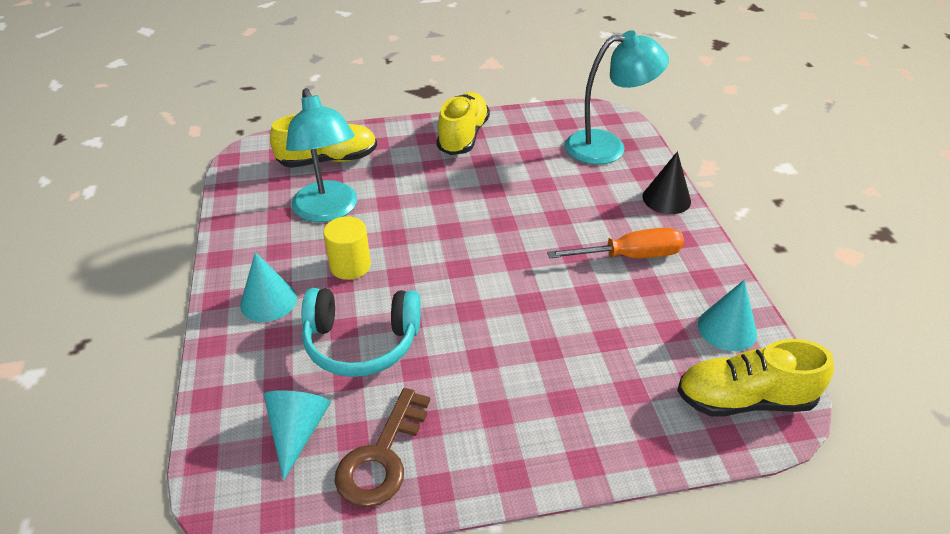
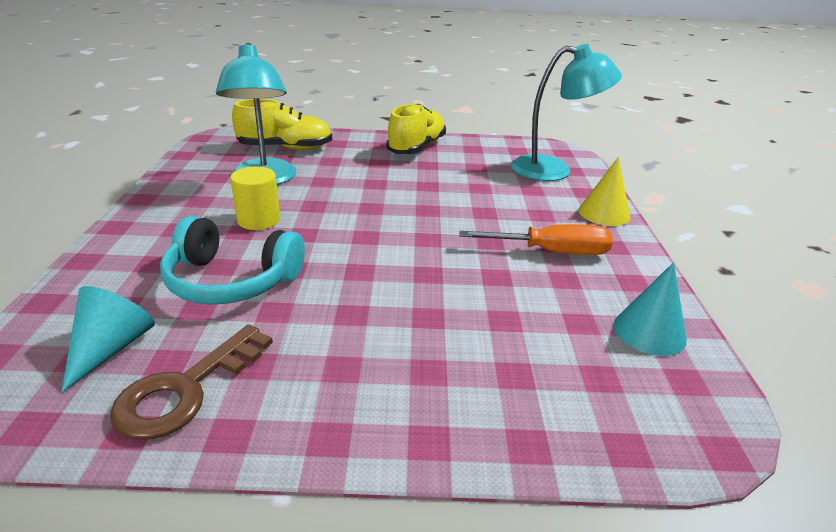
camera: 10 degrees right, 10 degrees down
(268, 301) = (163, 235): turquoise cone -> none
(666, 199) = (604, 213): black cone -> yellow cone
(744, 399) = (659, 408): yellow shoe -> none

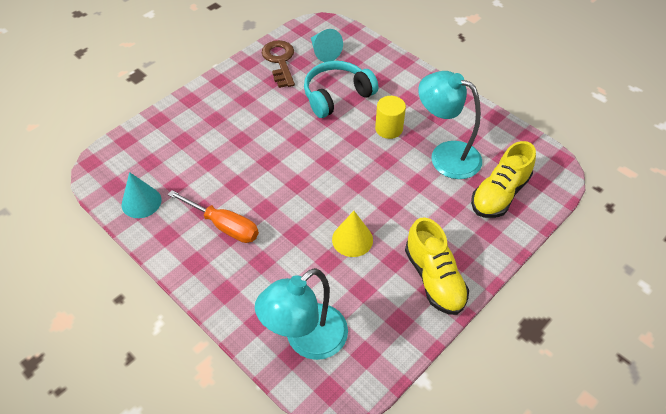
camera: 135 degrees right, 20 degrees up
(552, 252) = (225, 226): orange screwdriver -> orange screwdriver turned 105 degrees counterclockwise
(604, 213) = (224, 299): yellow cone -> yellow cone (352, 239)

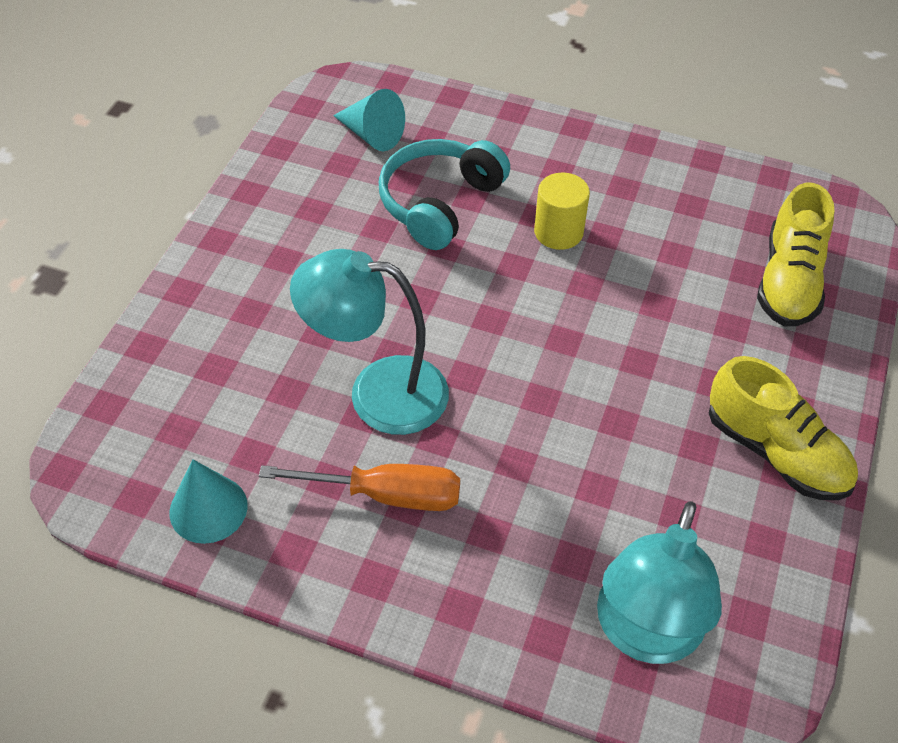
camera: 25 degrees left, 0 degrees up
(280, 61) = (304, 172): brown key -> none
(352, 239) = (613, 437): yellow cone -> none
(445, 155) = (672, 246): turquoise lamp -> turquoise lamp (378, 392)

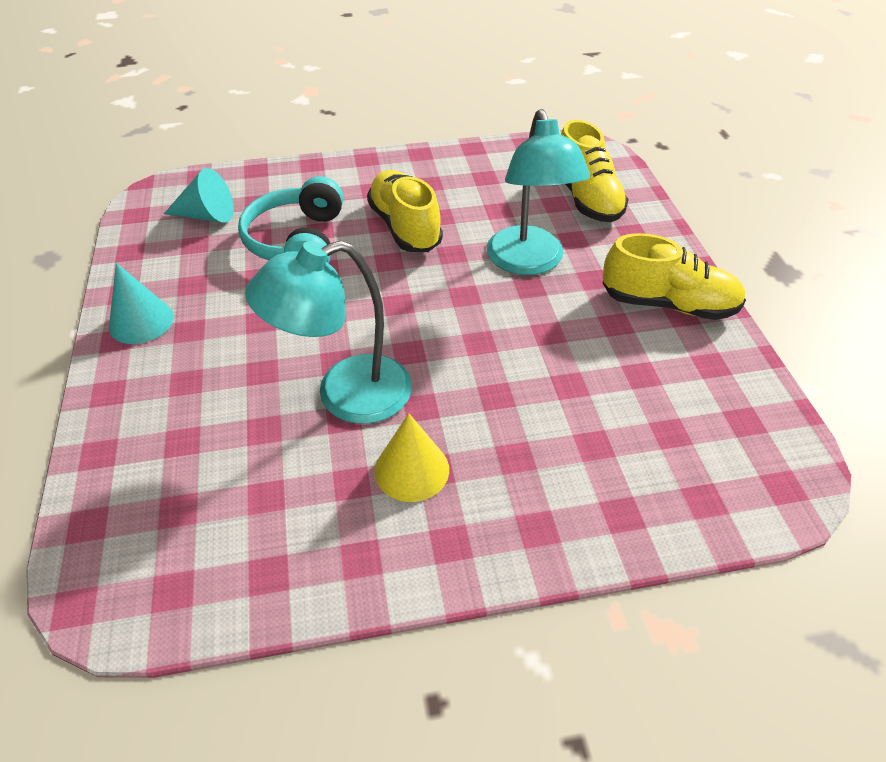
camera: 30 degrees left, 5 degrees down
(208, 508) = (254, 563): turquoise cone -> turquoise cone (141, 321)
(387, 495) = (411, 470): orange screwdriver -> yellow cone
(558, 232) = (405, 227): yellow cylinder -> yellow shoe
(644, 635) = (689, 471): turquoise lamp -> turquoise lamp (528, 262)

